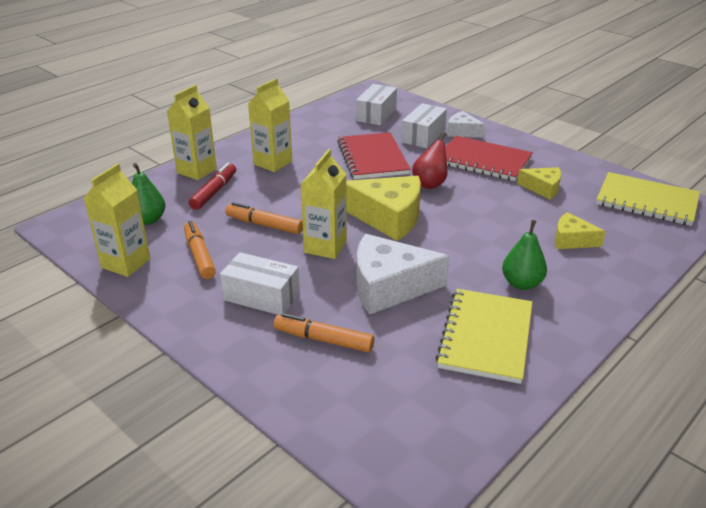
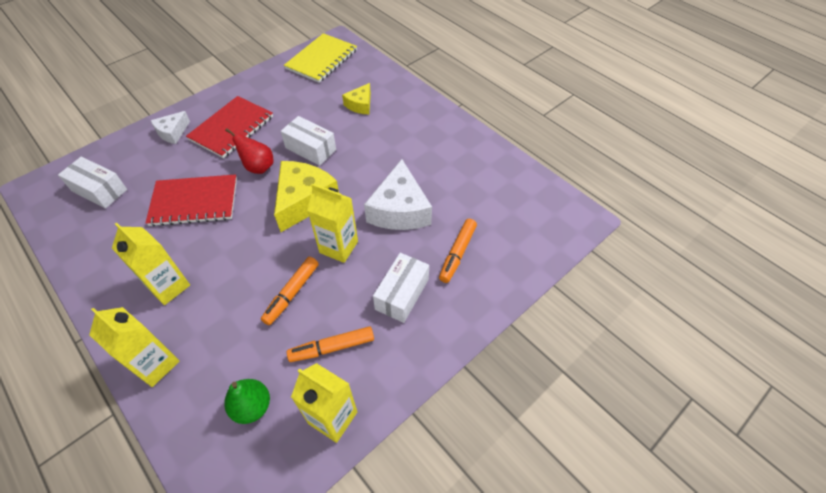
camera: 85 degrees left, 20 degrees up
(214, 192) = (212, 342): red marker -> none
(423, 136) = (167, 160): white box -> white box (310, 149)
(485, 337) = (458, 166): yellow notebook -> none
(522, 283) = (405, 139): green pear -> none
(542, 188) = (288, 104): yellow cheese -> none

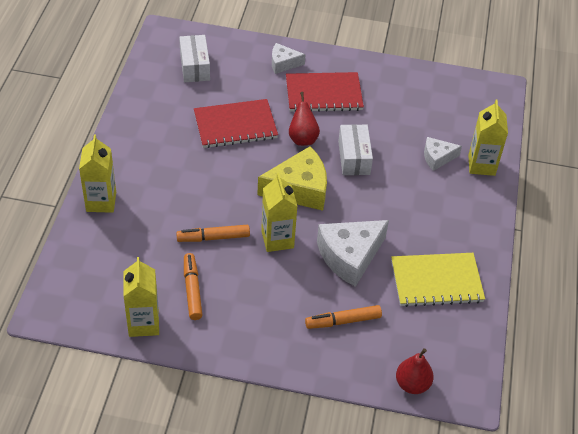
camera: 50 degrees right, 5 degrees down
(169, 286) = (158, 165): yellow carton -> yellow carton (481, 165)
(194, 202) = (235, 125): red notebook -> red notebook turned 60 degrees counterclockwise
(252, 406) = (115, 273): green pear -> none
(321, 59) = (463, 95): yellow notebook -> yellow notebook (436, 281)
(332, 347) = (192, 290): orange marker -> orange marker turned 45 degrees clockwise
(360, 105) = (437, 157): yellow cheese -> white cheese
(402, 294) = (272, 306): white box -> none
(549, 246) = (412, 384): none -> red pear

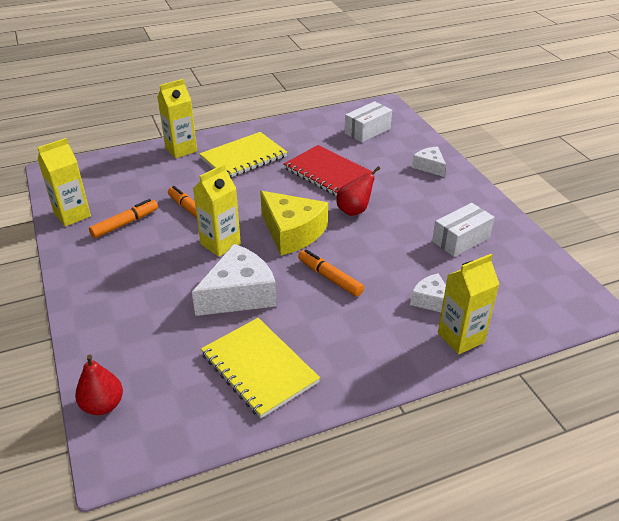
camera: 60 degrees right, 10 degrees down
(159, 165) = (243, 157): none -> yellow notebook
(323, 94) = (422, 200): red notebook -> none
(343, 321) = (153, 322): orange marker -> orange marker (330, 277)
(350, 256) = (239, 294): white cheese -> white cheese turned 120 degrees clockwise
(354, 158) = (366, 247): white box -> white box (461, 239)

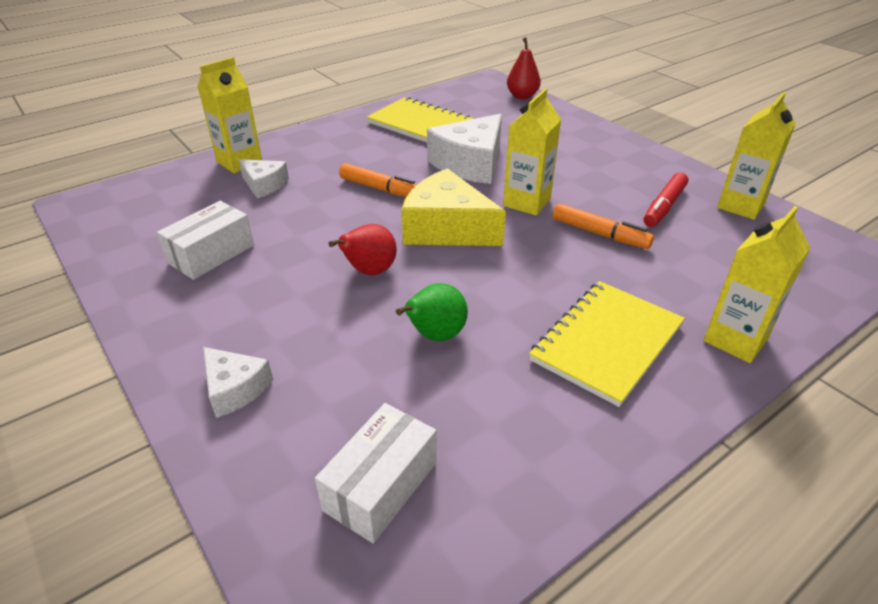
camera: 165 degrees right, 0 degrees up
(125, 223) = (664, 206): orange marker -> red marker
(327, 173) = (435, 335): red notebook -> green pear

